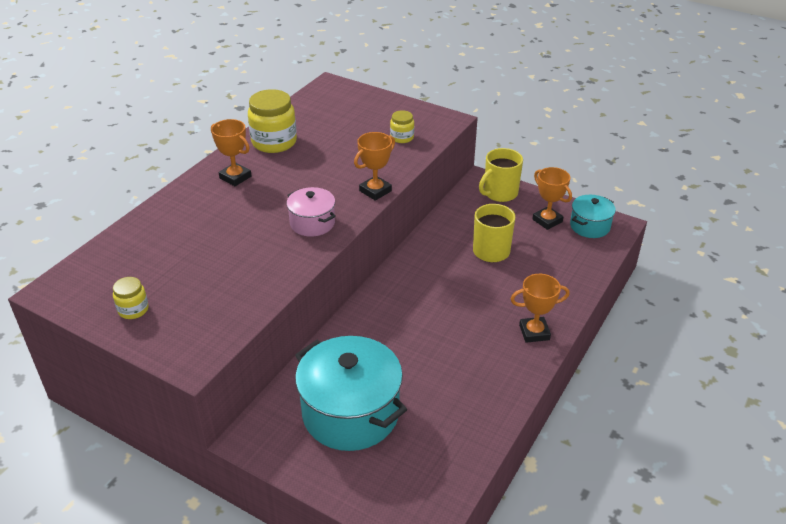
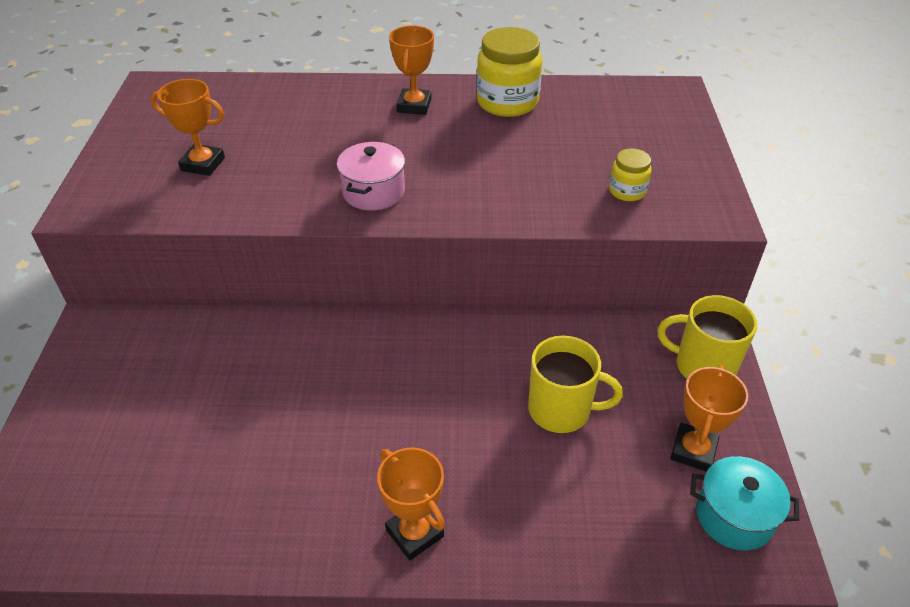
camera: 60 degrees right, 5 degrees up
(133, 310) = (147, 140): yellow jar -> none
(350, 413) = (160, 393): turquoise pot -> none
(375, 191) = (483, 215): orange trophy -> orange trophy (203, 164)

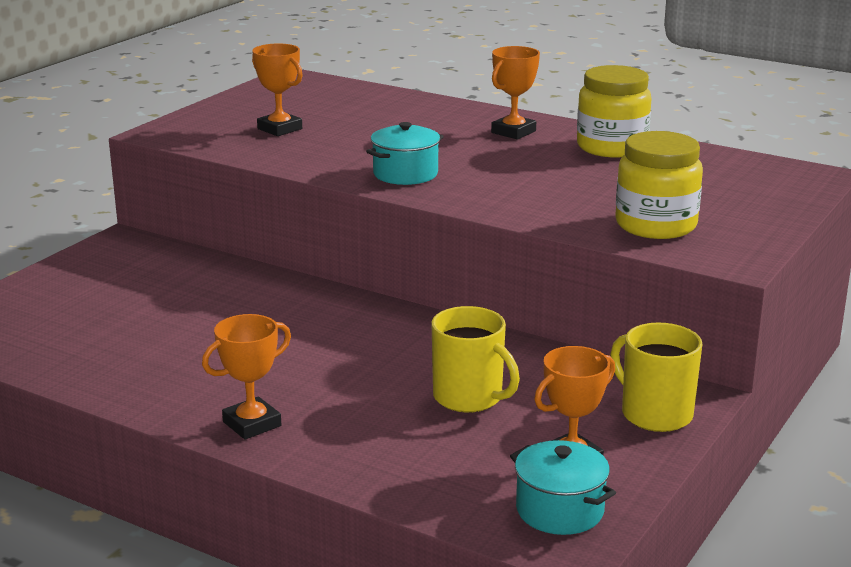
camera: 30 degrees right, 20 degrees down
(373, 192) = (405, 174): pink pot -> turquoise pot
(414, 533) = (252, 424): orange trophy -> orange trophy turned 60 degrees clockwise
(627, 191) = (655, 225): yellow jar -> yellow jar, size x1.90

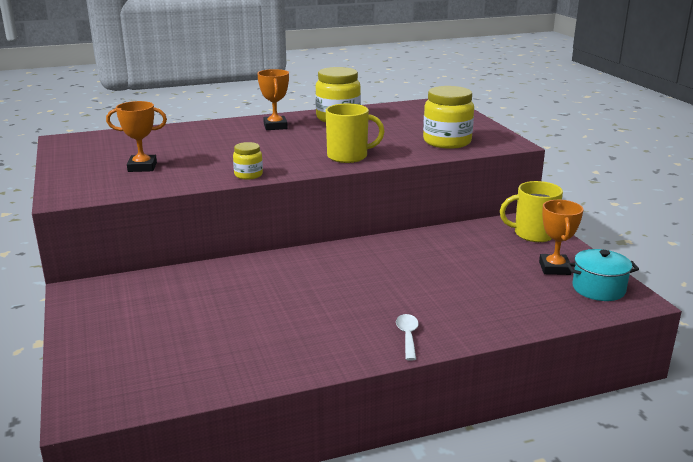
camera: 50 degrees left, 0 degrees up
(252, 424) = (407, 336): orange trophy -> white spoon
(341, 174) = (248, 175): none -> yellow jar
(405, 174) = (281, 162): turquoise pot -> none
(469, 397) = (461, 267): yellow mug -> yellow mug (348, 156)

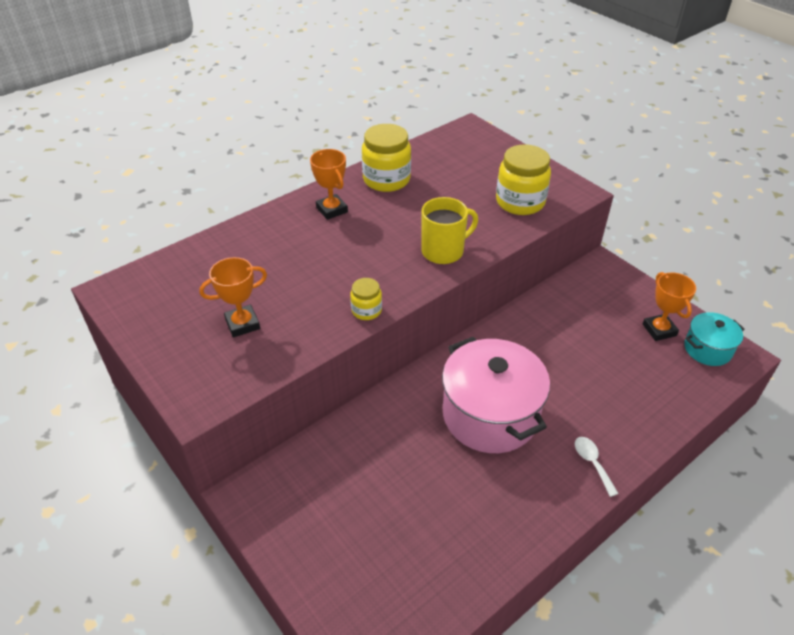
camera: 20 degrees left, 20 degrees up
(333, 288) = (490, 415): none -> pink pot
(533, 234) = (616, 284): yellow mug -> none

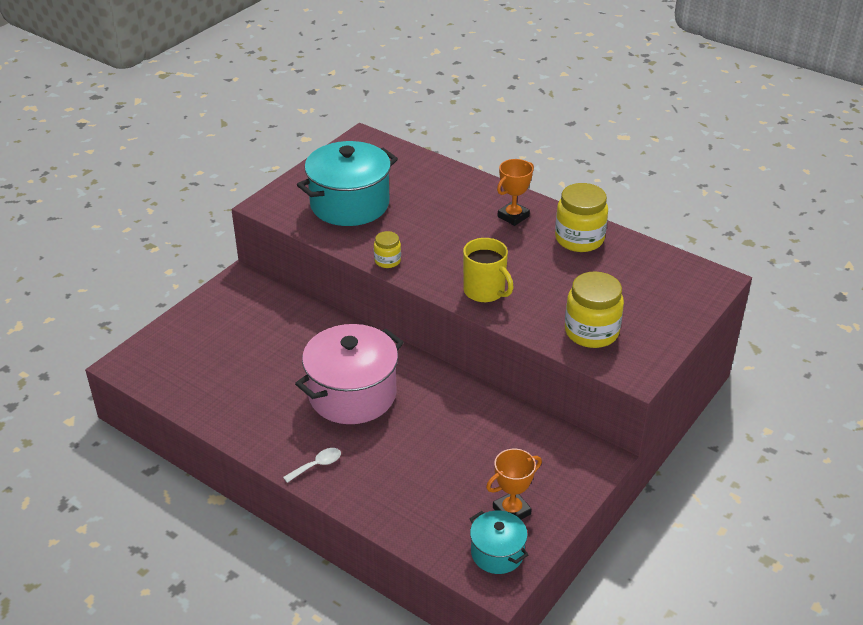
camera: 75 degrees right, 5 degrees down
(242, 324) = (349, 204): orange trophy -> turquoise pot

